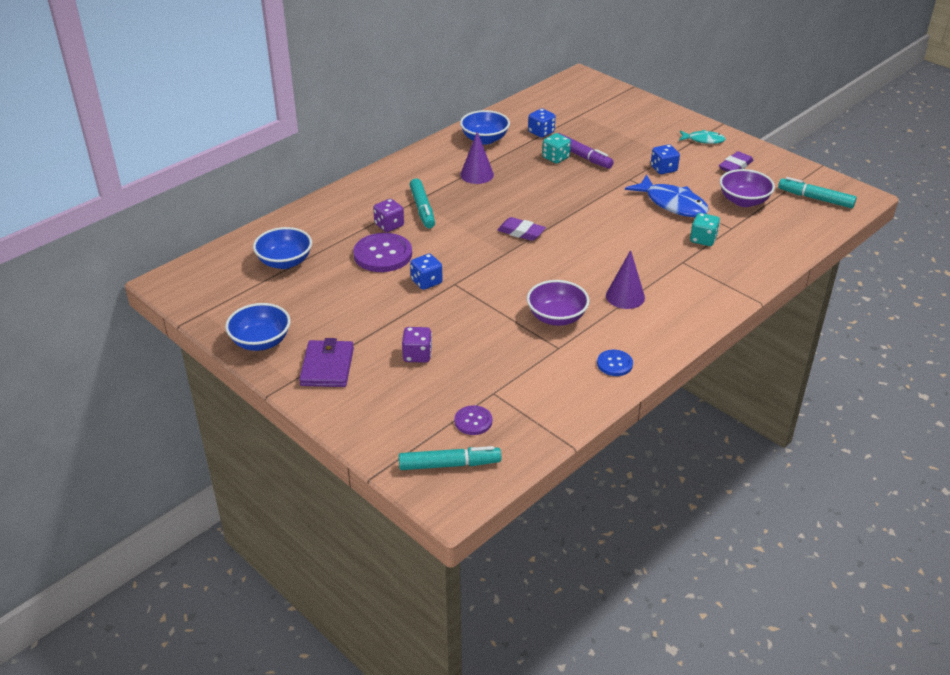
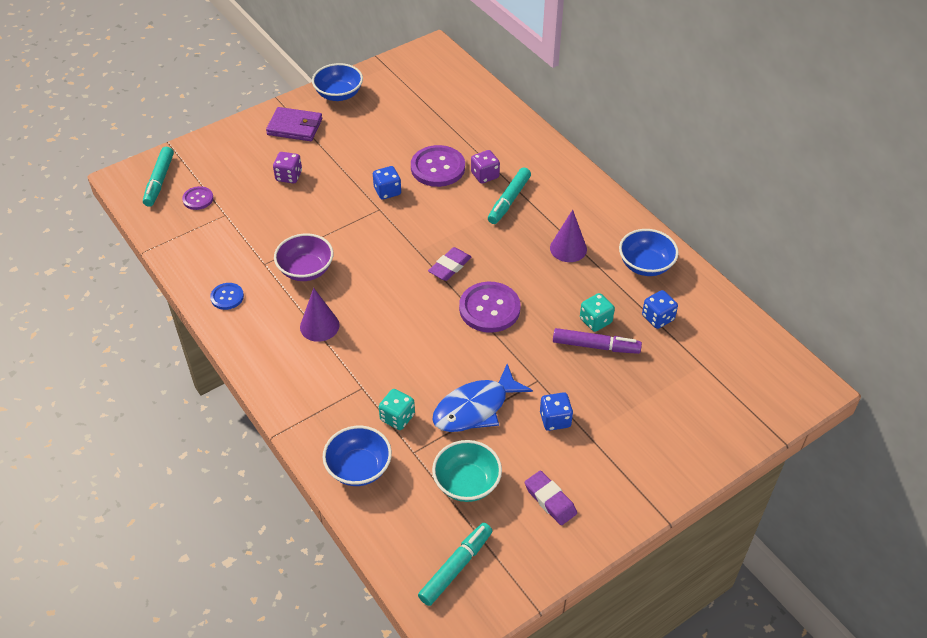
camera: 100 degrees right, 10 degrees up
(285, 262) = (443, 109): blue bowl -> blue bowl (359, 468)
(422, 209) = (509, 200): turquoise marker -> turquoise marker turned 60 degrees counterclockwise
(563, 207) = (489, 308): none -> purple button
(582, 156) = (595, 346): purple marker -> purple marker turned 135 degrees counterclockwise
(703, 140) = (623, 484): turquoise fish -> none
(743, 201) = (467, 483): purple bowl -> turquoise bowl

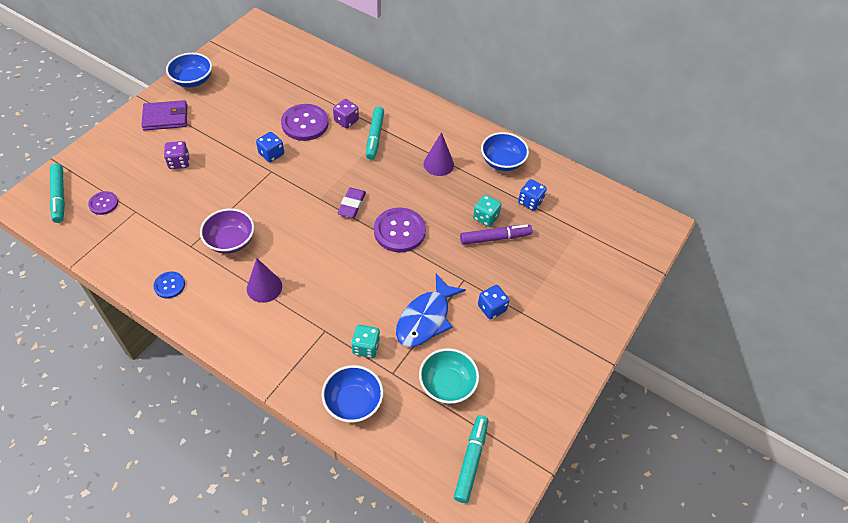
camera: 25 degrees left, 5 degrees up
(550, 500) = (518, 376): purple eraser -> none

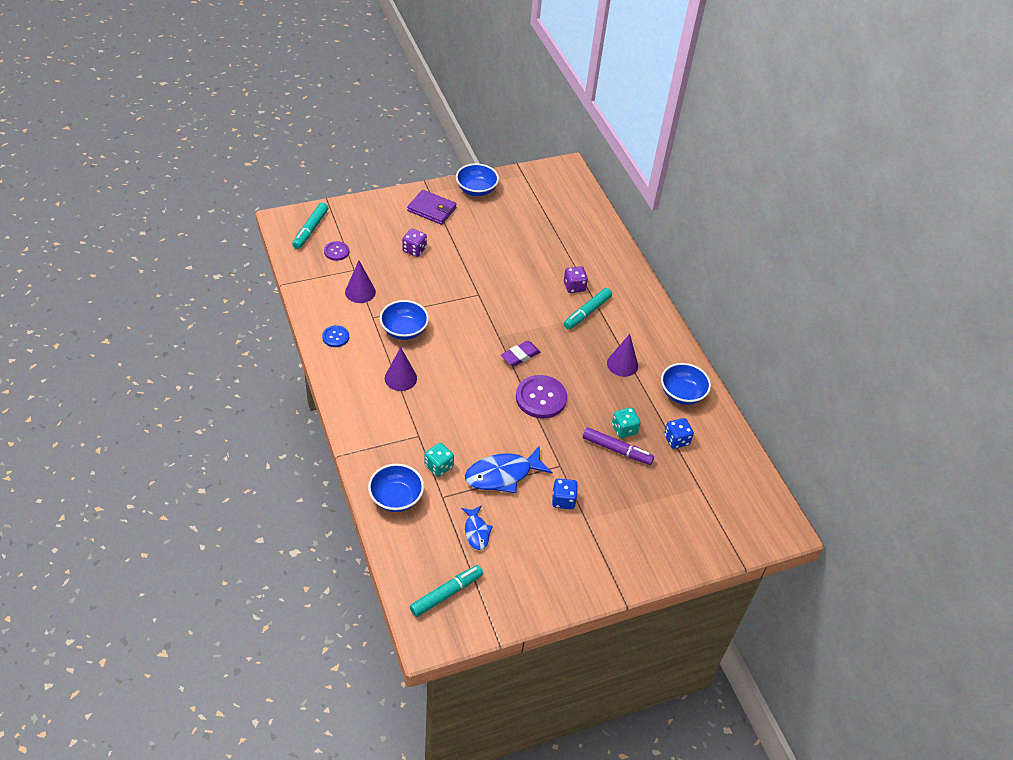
camera: 35 degrees right, 5 degrees down
(159, 229) = (360, 292): none -> purple cone
(230, 241) = (404, 330): purple bowl -> blue bowl
(271, 154) = (490, 281): blue dice -> none
(305, 123) = (537, 271): purple button -> none
(447, 385) = (476, 531): turquoise bowl -> blue fish

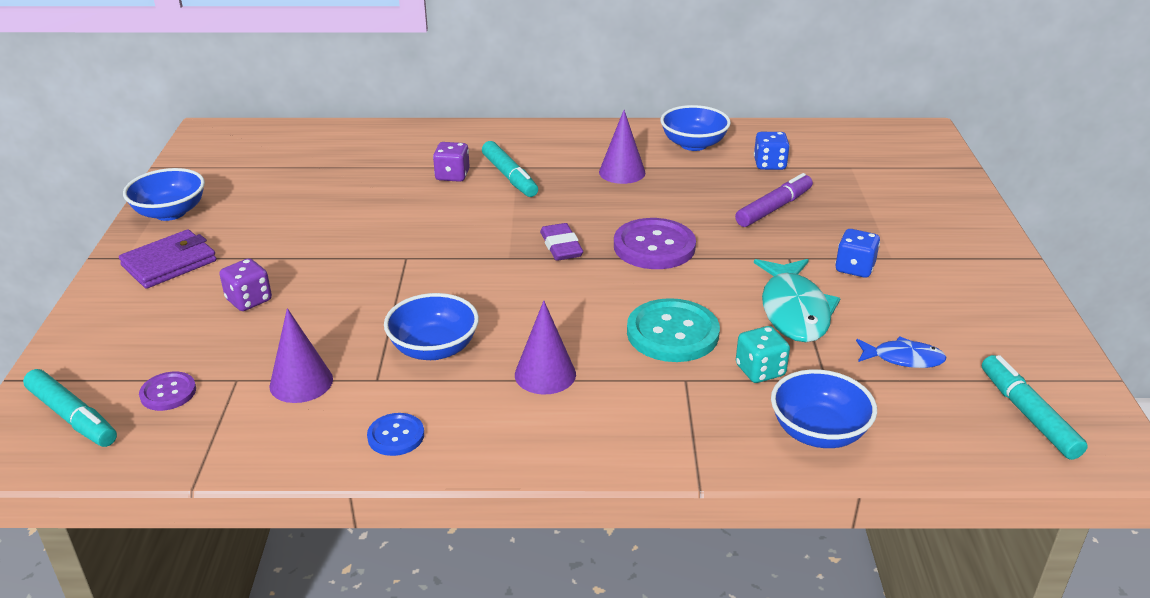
camera: 65 degrees left, 15 degrees down
(457, 423) = (672, 333): none -> turquoise button
(502, 475) = (794, 310): blue fish -> turquoise fish
(624, 429) = (739, 195): turquoise dice -> none

